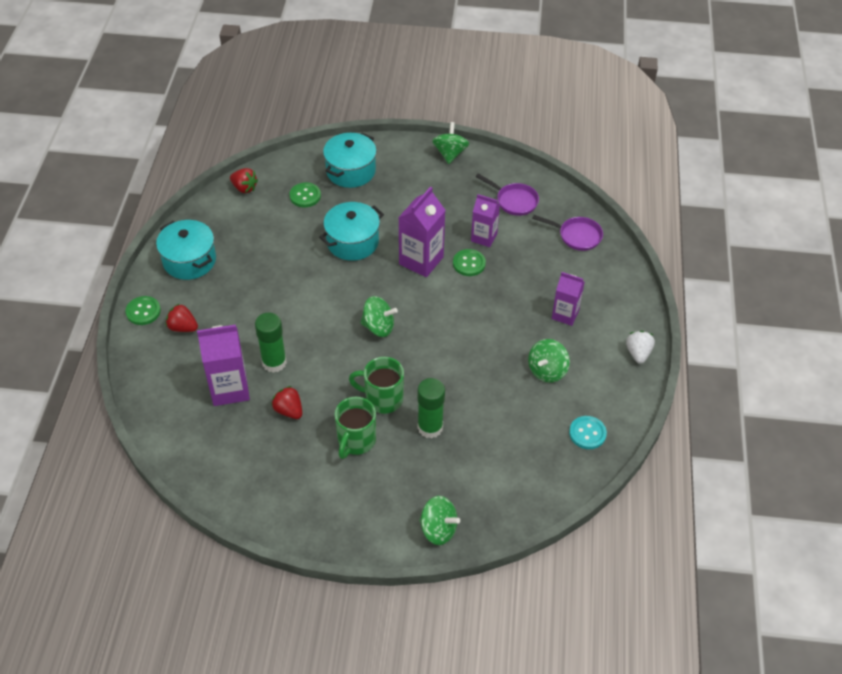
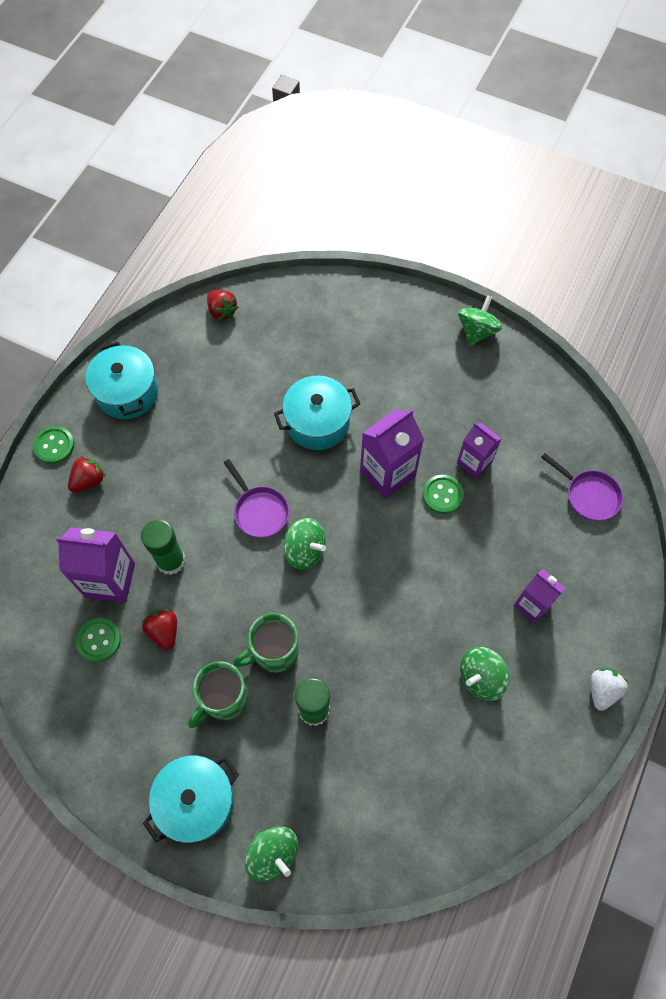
camera: 20 degrees right, 15 degrees up
(183, 327) = (89, 480): red strawberry -> red strawberry turned 90 degrees clockwise
(305, 196) = (286, 342): green button -> green button (99, 640)
(350, 171) = (351, 322): turquoise pot -> turquoise pot (196, 801)
(382, 399) = (274, 651): green mug -> green mug turned 60 degrees counterclockwise
(514, 201) = (530, 422): purple pan -> purple pan (259, 511)
(587, 433) = (497, 784): turquoise button -> none

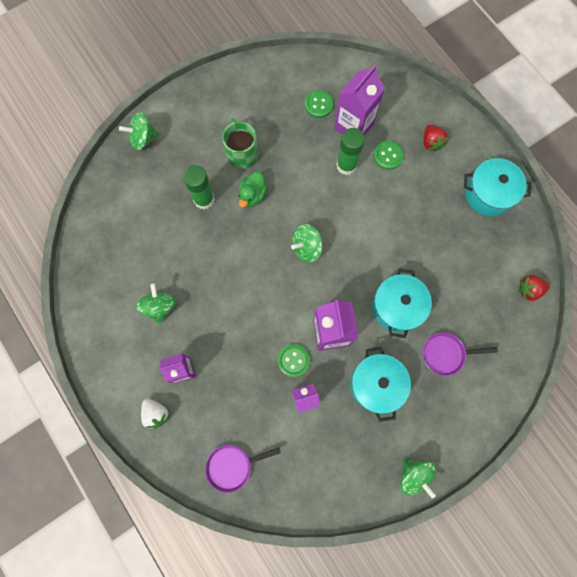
camera: 120 degrees right, 10 degrees up
(54, 446) = (469, 133): green button -> green button (388, 156)
(164, 631) = (302, 141): red strawberry -> none
(196, 801) = (195, 114): turquoise pot -> turquoise pot (376, 384)
(259, 511) = (350, 234): purple pan -> purple pan (446, 354)
(274, 651) = (252, 195): green mug -> green duck
(602, 690) = (104, 377): white strawberry -> white strawberry (156, 413)

